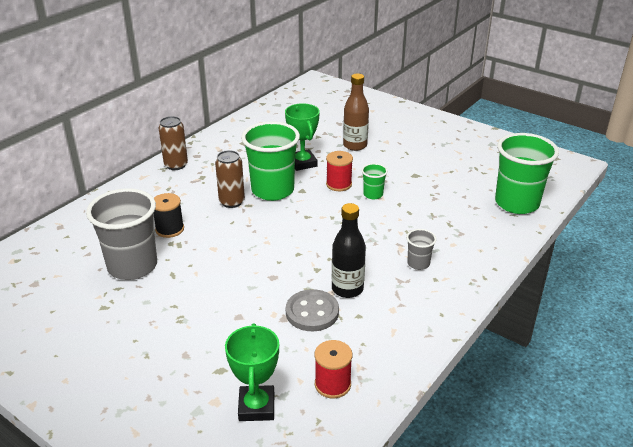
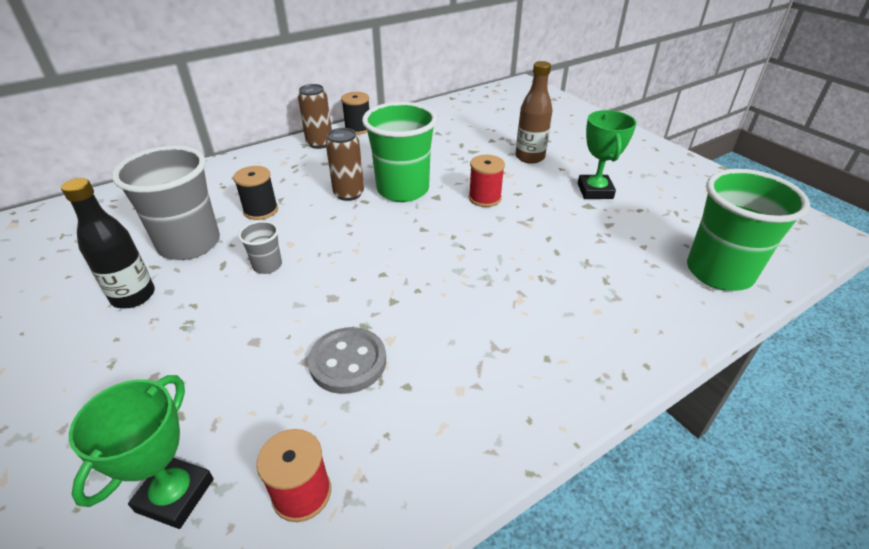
camera: 20 degrees right, 5 degrees up
(200, 146) = (358, 128): none -> black spool
(302, 163) = (456, 166): green trophy -> green trophy (595, 191)
(347, 289) = (415, 340): black bottle -> black bottle (133, 296)
(373, 194) = (520, 219): green cup -> none
(418, 263) = (533, 328): grey cup -> grey cup (267, 266)

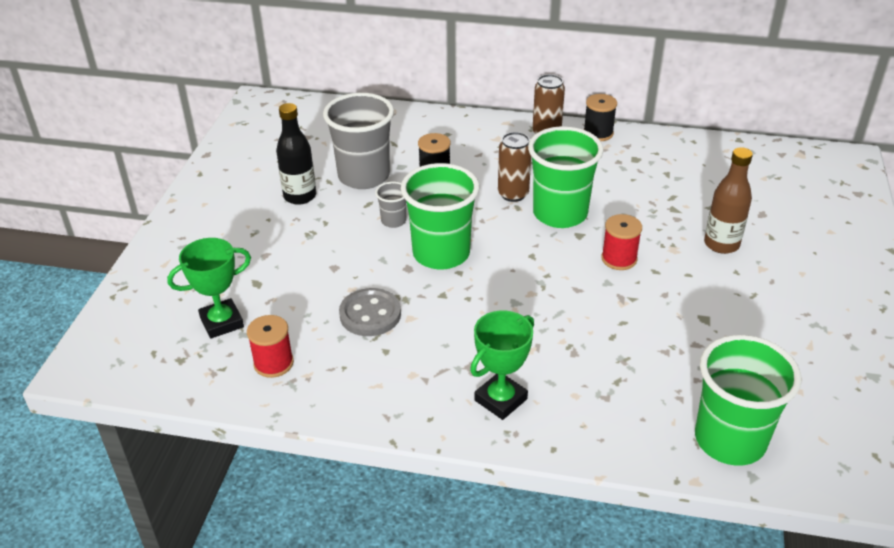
camera: 45 degrees right, 0 degrees up
(347, 268) = (441, 254): none -> green cup
(595, 191) = (734, 310): green trophy -> green trophy (500, 399)

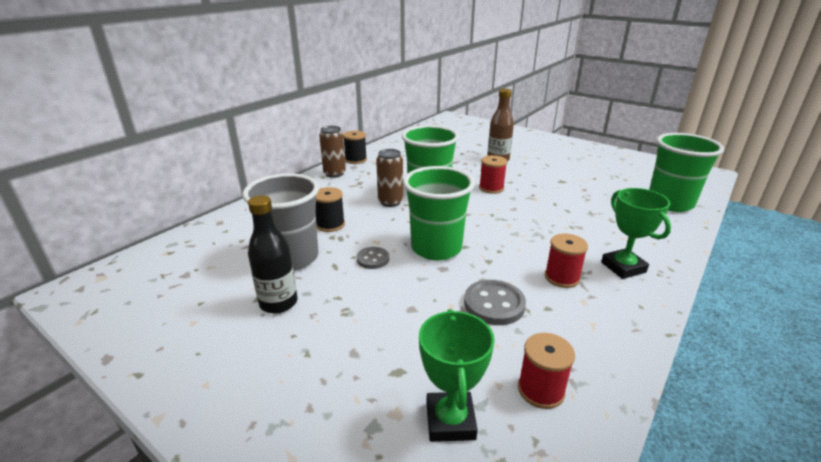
camera: 65 degrees left, 10 degrees down
(393, 221) = (373, 259): grey cup -> grey button
(446, 353) = (562, 277): none -> red spool

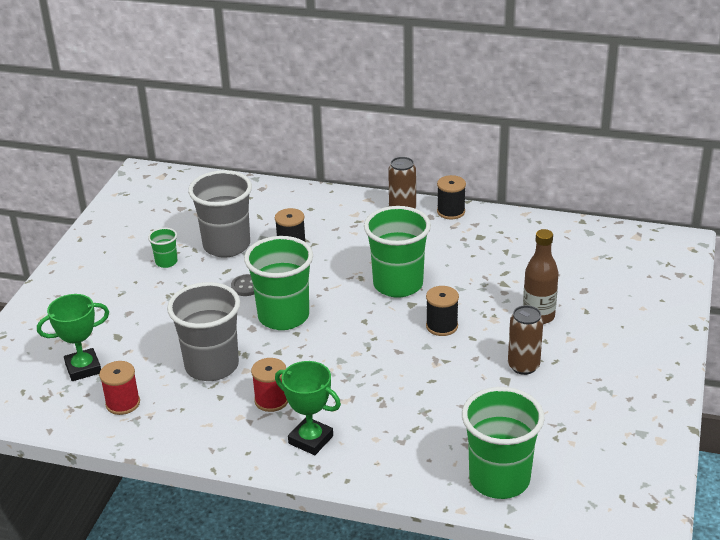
camera: 70 degrees right, 5 degrees up
(278, 303) = (166, 262): black bottle -> green cup
(390, 202) = (359, 266): brown can -> brown can (523, 366)
(491, 188) = (442, 326): red spool -> black spool
(494, 304) = (212, 366): grey button -> grey cup
(623, 267) = (311, 440): green trophy -> green trophy turned 75 degrees clockwise

